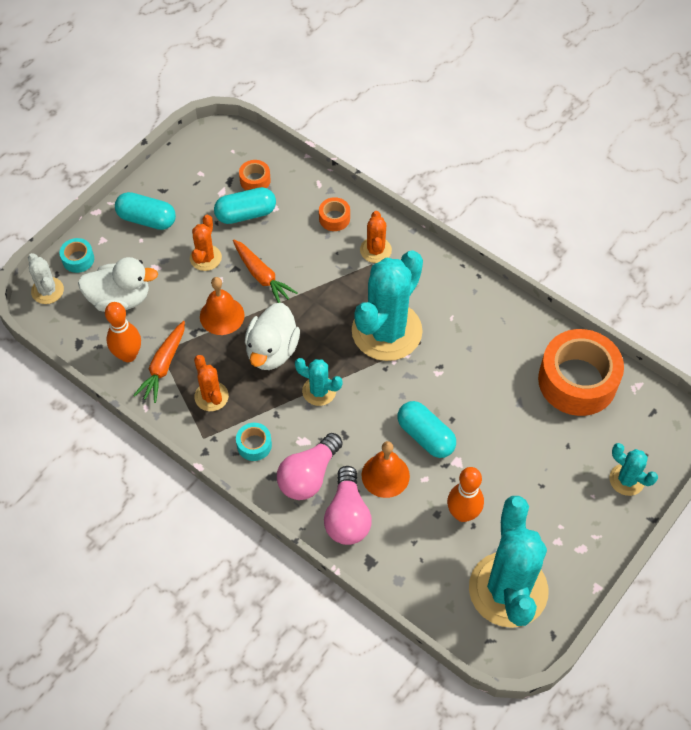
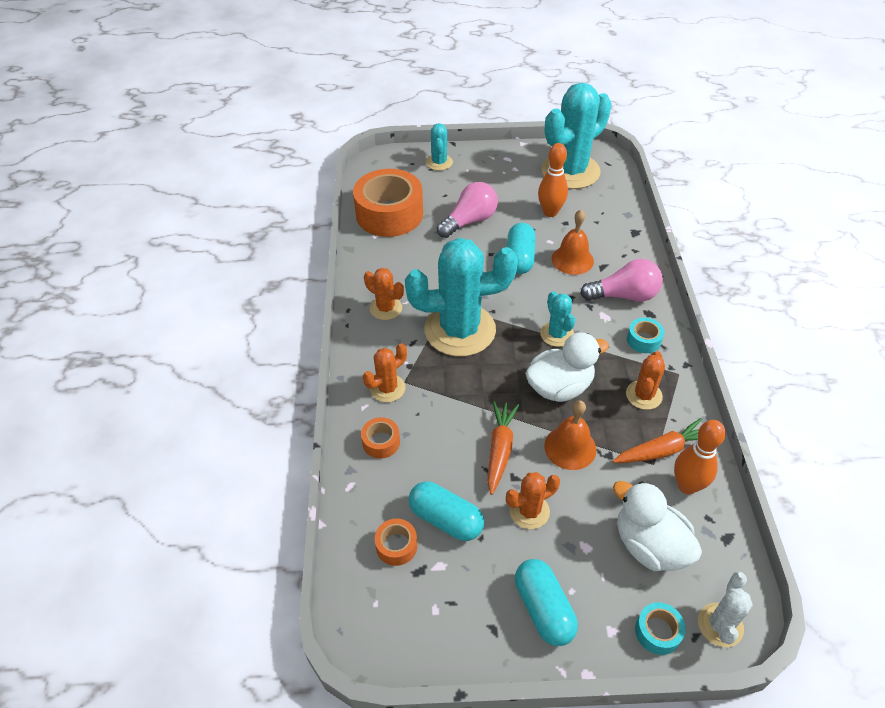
camera: 130 degrees left, 10 degrees down
(347, 516) = (623, 259): pink light bulb -> pink light bulb (469, 221)
(456, 300) = (386, 308): none -> orange cactus

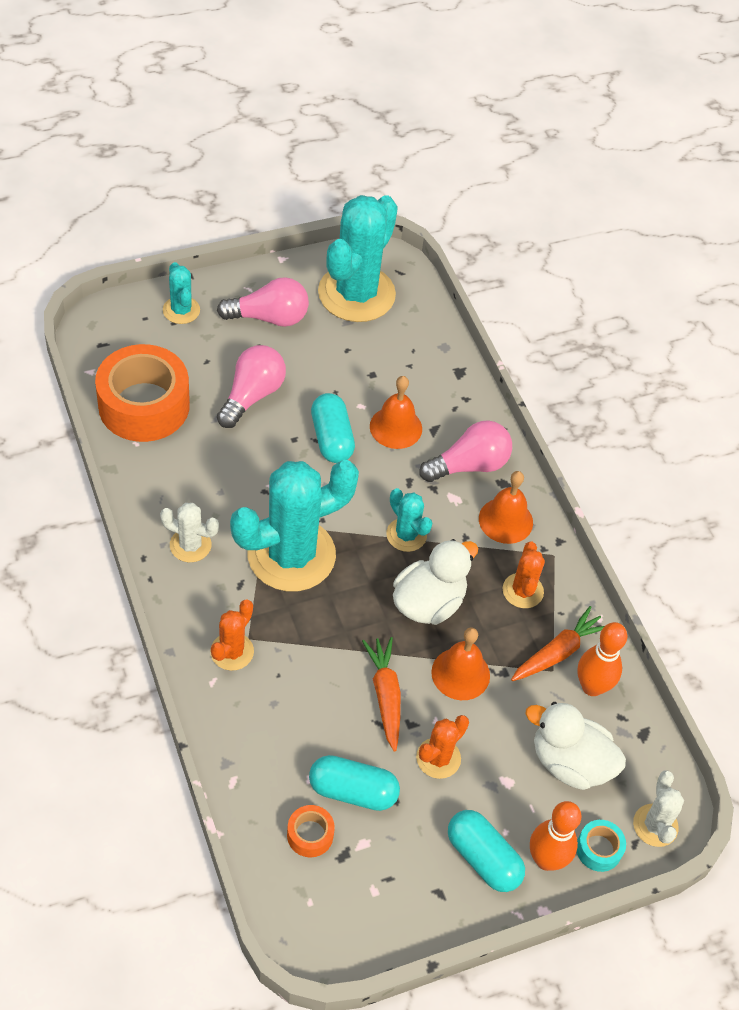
camera: 25 degrees left, 5 degrees up
(381, 442) = (249, 720): orange tape -> none
(386, 308) = (190, 545): orange cactus -> white cactus
(500, 176) = (269, 317): none -> pink light bulb
(550, 212) = (349, 362): orange bowling pin -> orange bowling pin (546, 859)
(643, 340) = (505, 520): turquoise tape -> orange bell

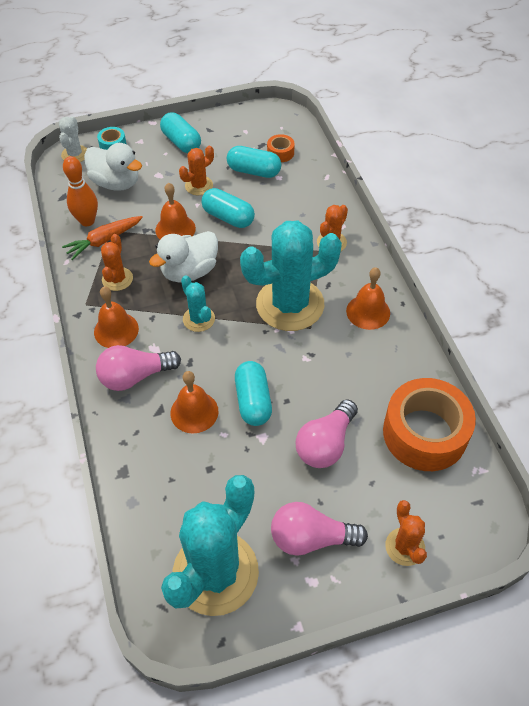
camera: 170 degrees left, 0 degrees up
(181, 310) = (405, 547): turquoise cactus -> orange cactus
(190, 545) = (368, 312): white cactus -> orange bell
(385, 695) = (228, 217): orange carrot -> turquoise capsule
(546, 859) = (145, 141): orange bowling pin -> none

